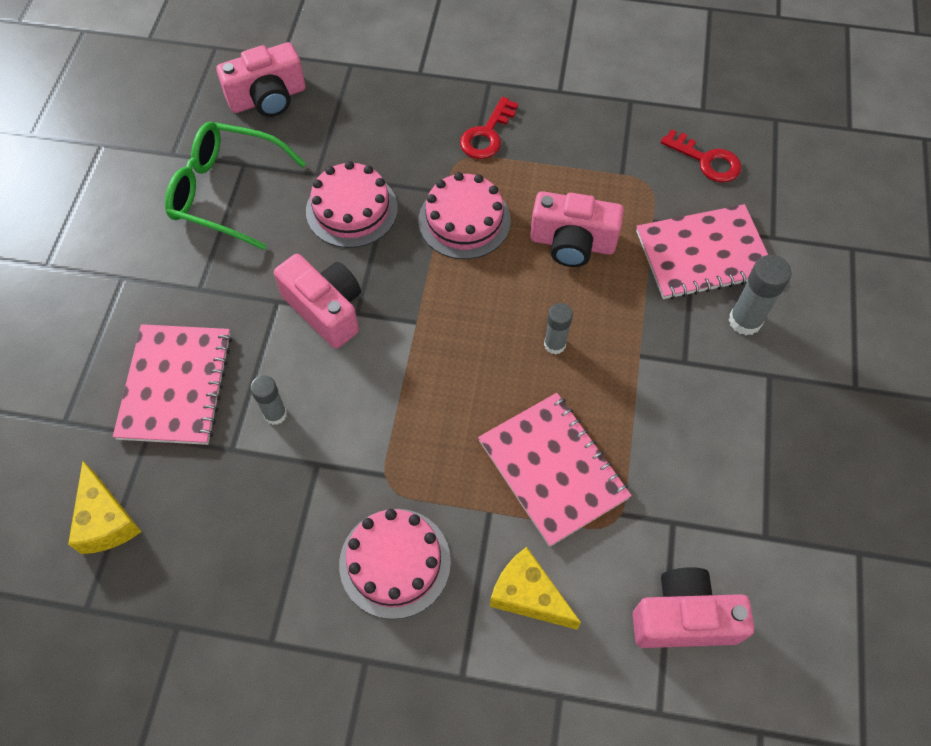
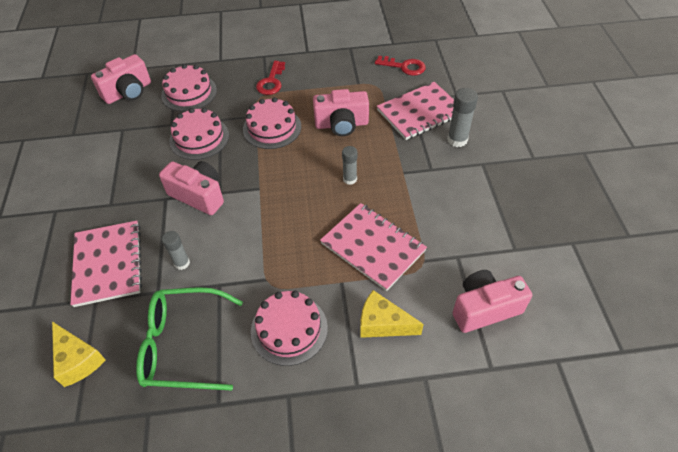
camera: 15 degrees left, 10 degrees down
(226, 192) = (114, 147): green glasses -> green glasses (182, 345)
(357, 123) = (189, 92): none -> pink cake

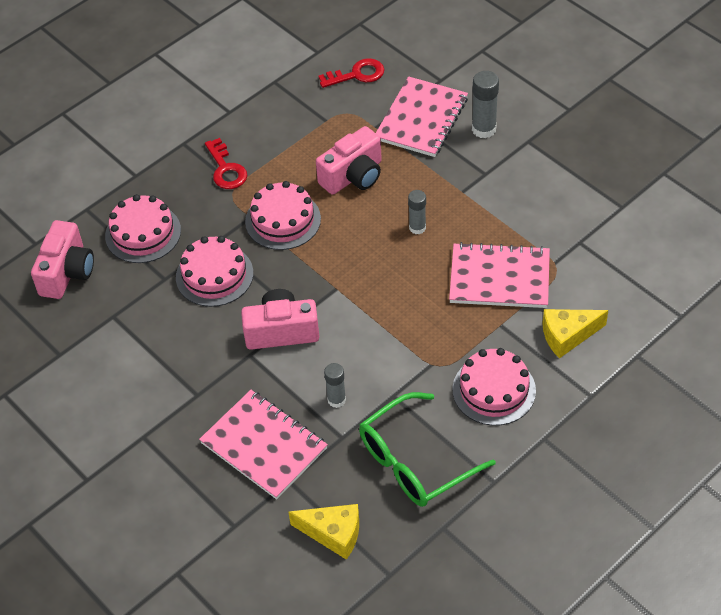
camera: 35 degrees left, 0 degrees up
(484, 308) = (638, 272): pink camera -> none

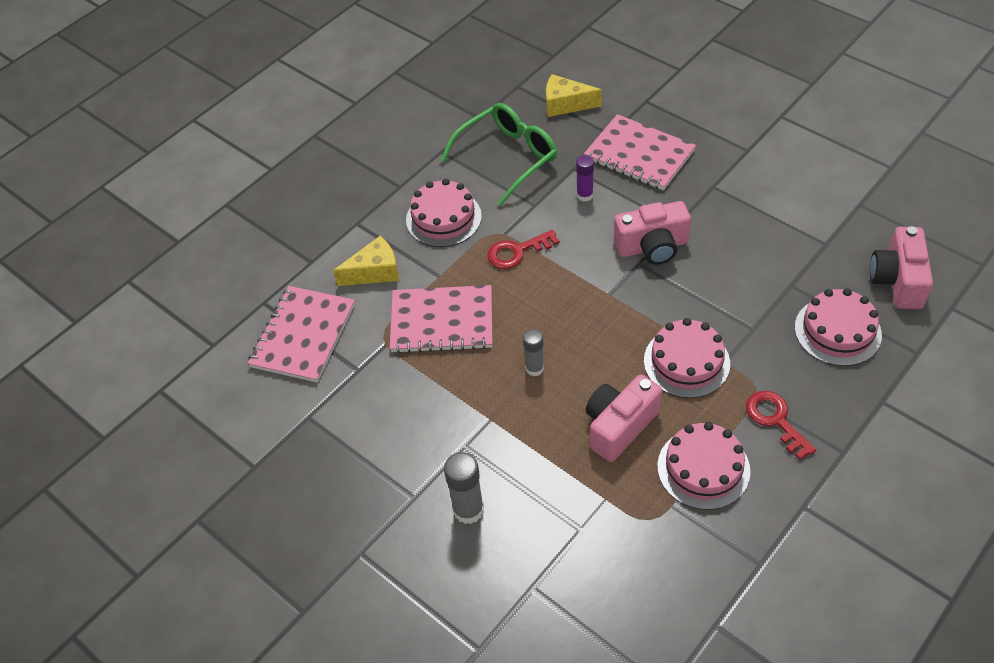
camera: 175 degrees right, 0 degrees up
(214, 275) = (739, 294): pink cake -> pink cake (703, 468)
(336, 400) = (584, 195): grey glue stick -> purple glue stick
(357, 74) = (649, 587): red key -> red key (517, 252)
(421, 119) = (549, 518): pink notebook -> pink notebook (303, 335)

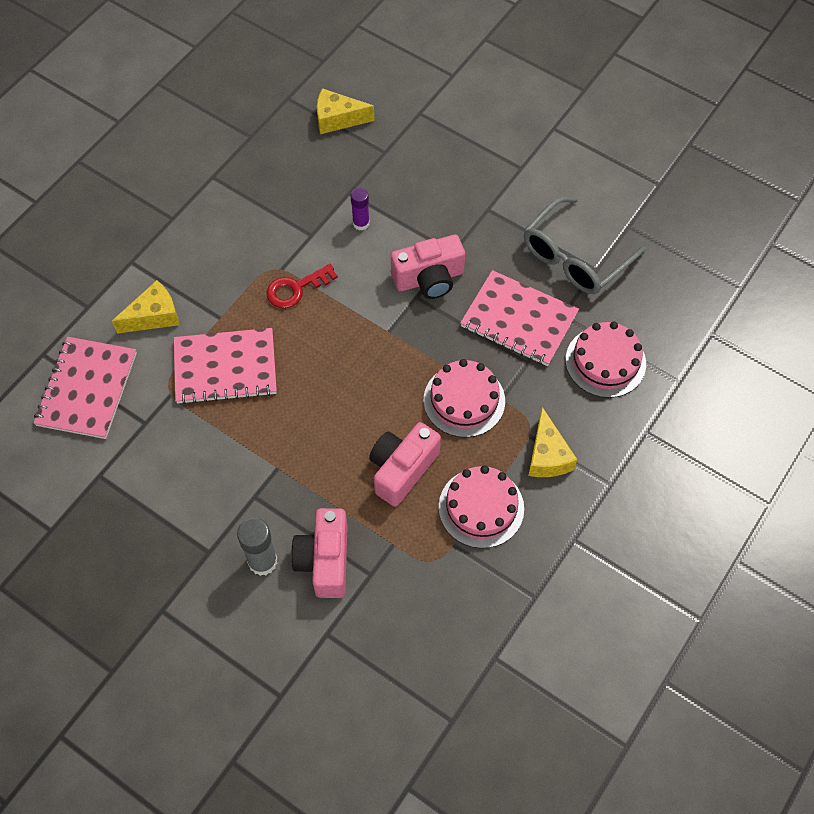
camera: 10 degrees left, 10 degrees up
(443, 218) = (220, 253): pink cake -> none
(508, 157) = (281, 182): green glasses -> none
(534, 368) = (319, 413): grey glue stick -> none
(639, 155) = (414, 176): pink notebook -> pink notebook (518, 320)
(775, 420) = (547, 455): red key -> yellow cheese
(803, 232) = (575, 257): none -> grey glasses
(897, 280) = (662, 306): pink camera -> pink camera (325, 560)

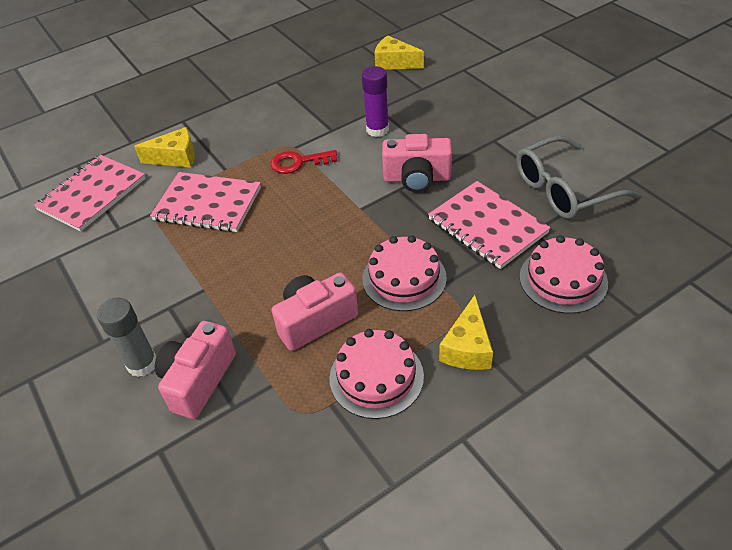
camera: 25 degrees right, 15 degrees down
(361, 223) = (377, 130): purple glue stick -> purple glue stick, size x1.51

